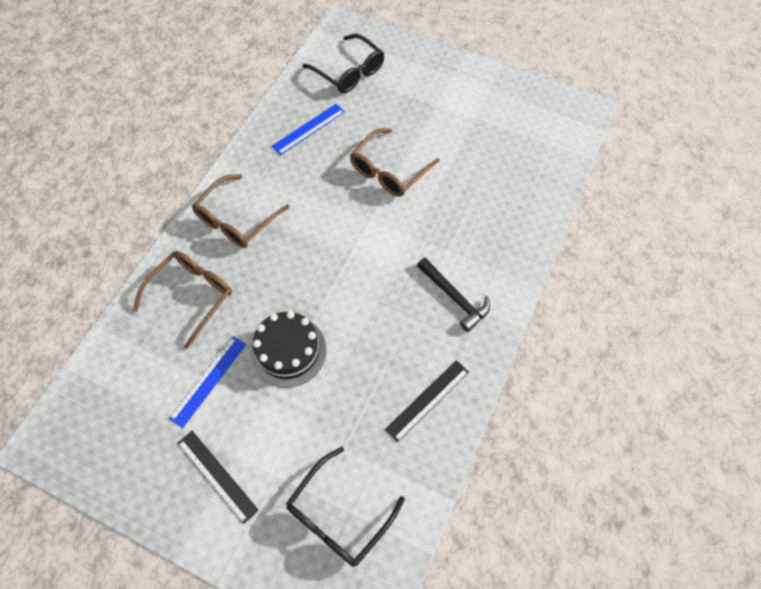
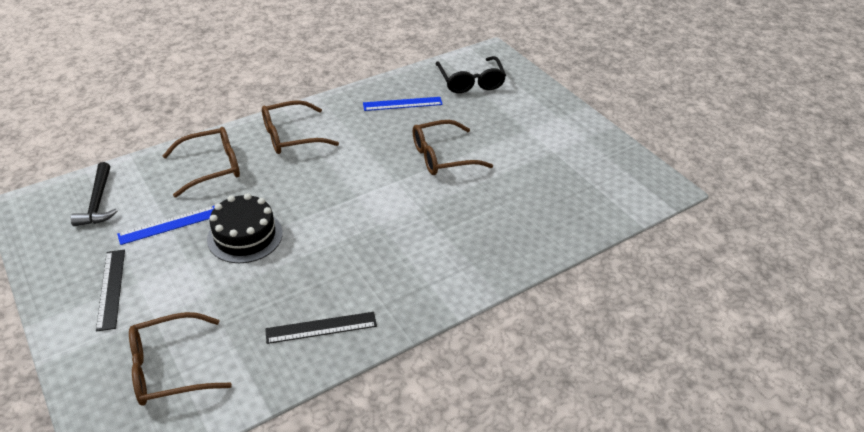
camera: 30 degrees right, 20 degrees down
(338, 515) = (169, 368): black glasses -> brown glasses
(454, 298) = (415, 267): black hammer -> black hammer (98, 202)

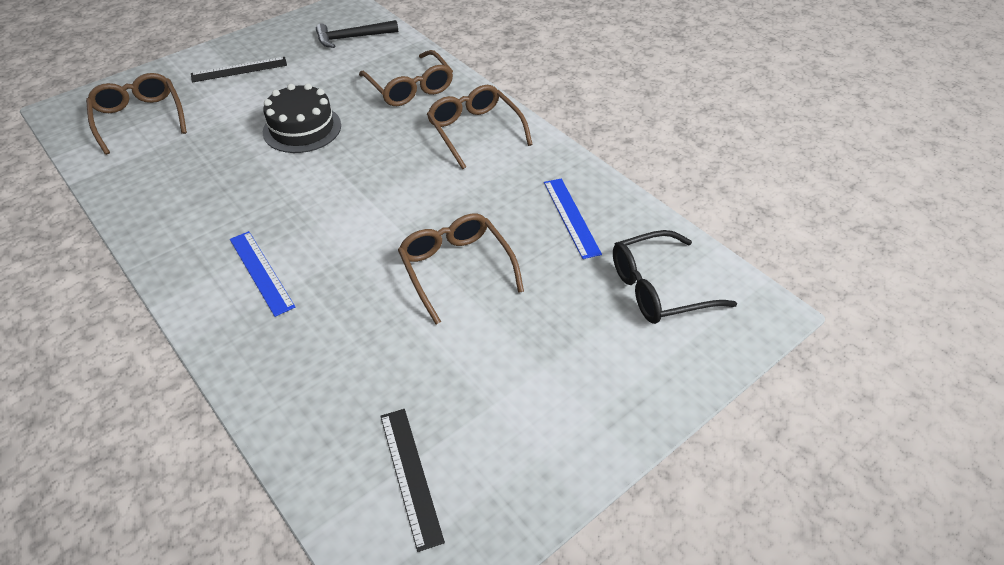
camera: 85 degrees right, 5 degrees up
(168, 225) = (320, 81): blue ruler -> blue ruler (261, 272)
(321, 327) = (164, 199): black ruler -> black ruler (411, 475)

